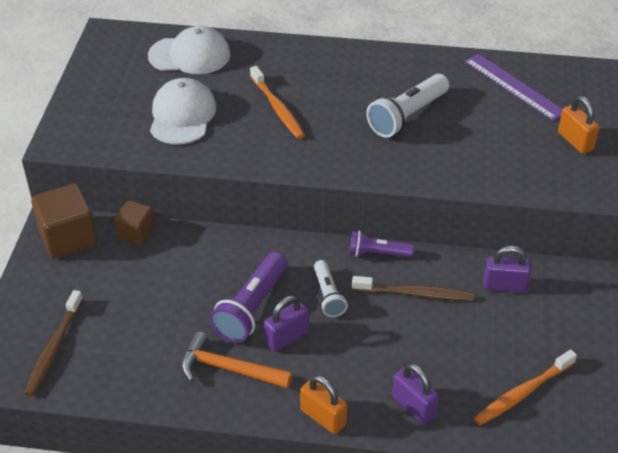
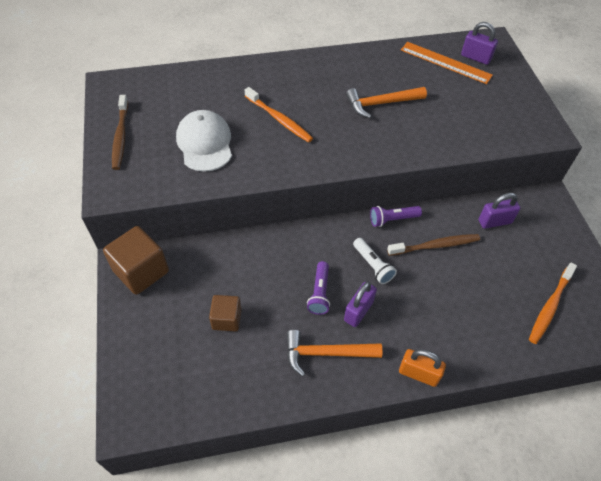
camera: 20 degrees left, 10 degrees up
(54, 348) = (172, 379): brown toothbrush -> brown toothbrush (120, 136)
(136, 233) = (197, 251): brown cube -> brown cube (227, 319)
(190, 55) = (186, 88): white cap -> none
(251, 308) = (319, 293): purple flashlight -> purple flashlight, size x0.61
(407, 116) = (381, 103): white flashlight -> orange hammer
(413, 406) = (480, 342): purple padlock -> purple padlock (475, 57)
(514, 86) = (445, 62): purple ruler -> orange ruler
(575, 141) = (510, 97): orange padlock -> none

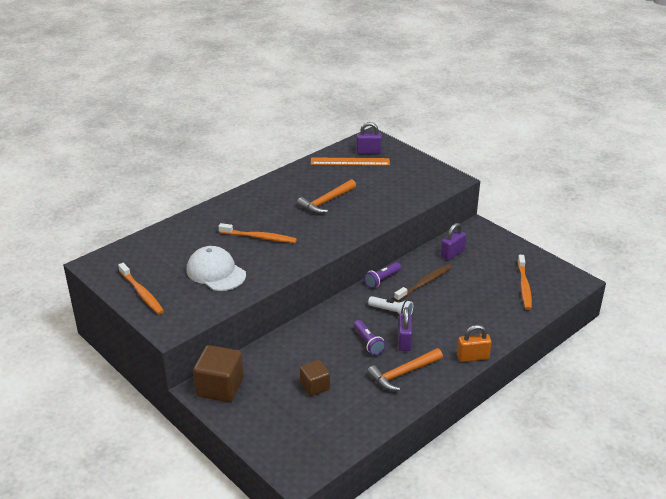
camera: 30 degrees left, 20 degrees down
(120, 136) = (142, 293): brown toothbrush -> orange toothbrush

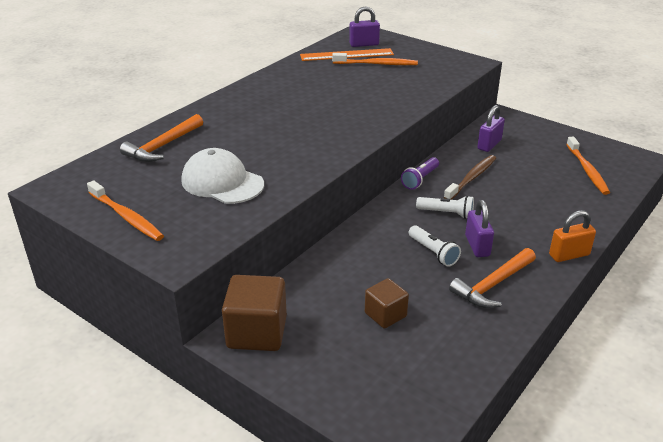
camera: 10 degrees left, 0 degrees up
(259, 237) = (267, 138): orange toothbrush -> orange toothbrush (377, 64)
(326, 202) = (335, 95): orange hammer -> orange hammer (163, 146)
(368, 343) = (433, 252): purple flashlight -> white flashlight

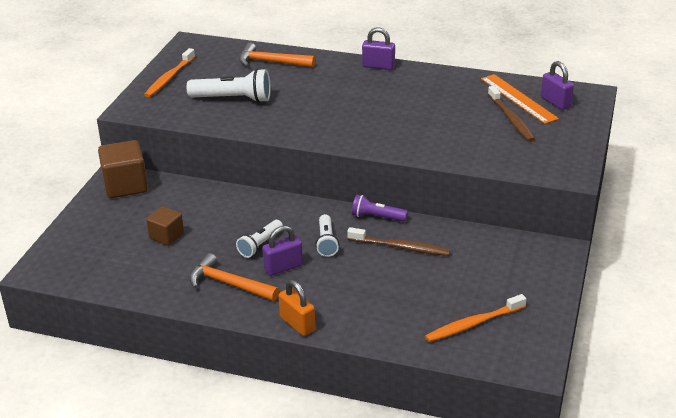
camera: 70 degrees right, 0 degrees up
(222, 182) = (233, 99): white cap -> white flashlight
(377, 64) = (511, 119): orange toothbrush -> brown toothbrush
(489, 144) = (480, 248): purple padlock -> purple padlock (378, 66)

